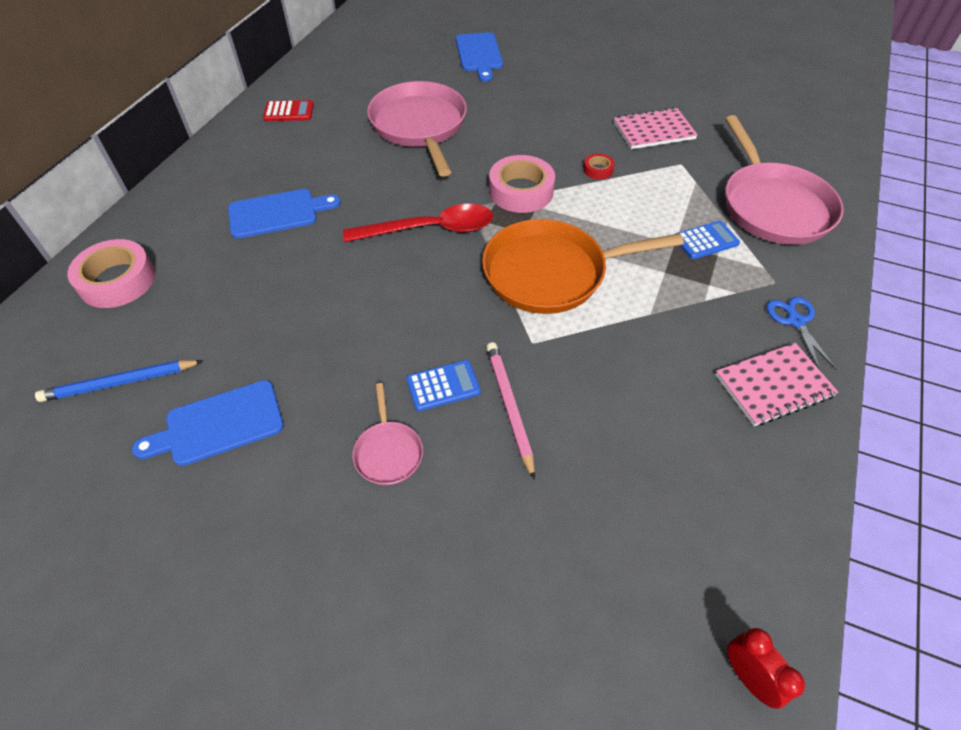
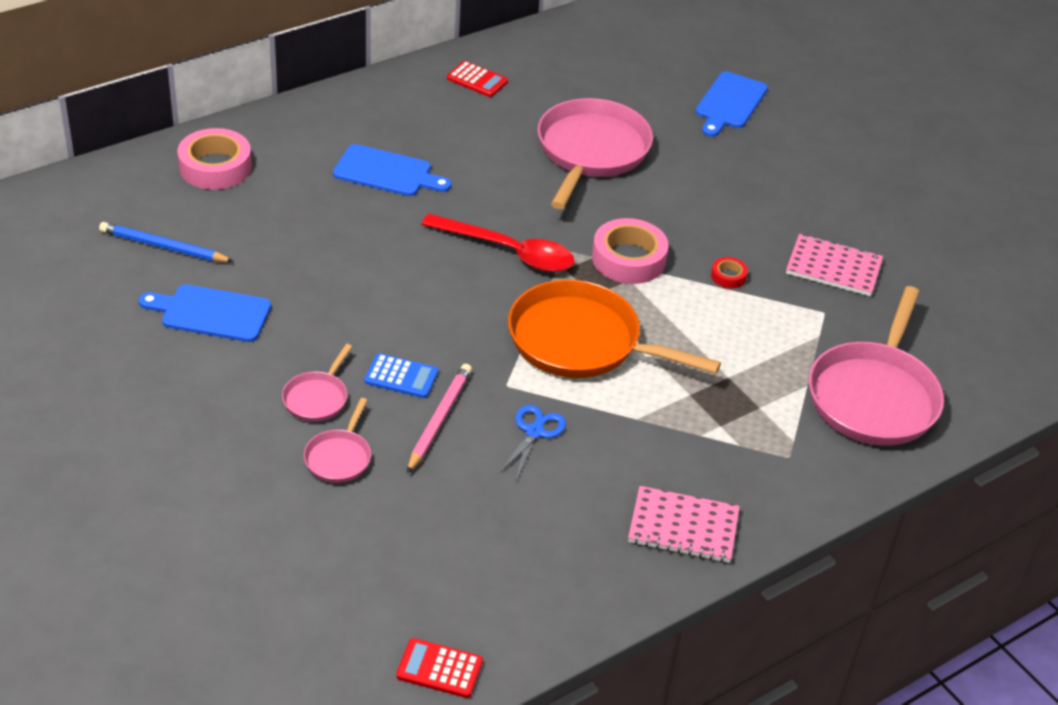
camera: 30 degrees right, 10 degrees down
(459, 502) = (339, 457): none -> pink pan
(705, 240) = (763, 390): blue calculator -> none
(748, 676) = (439, 669): red clock -> red calculator
(795, 321) = (767, 495): blue scissors -> blue scissors (534, 432)

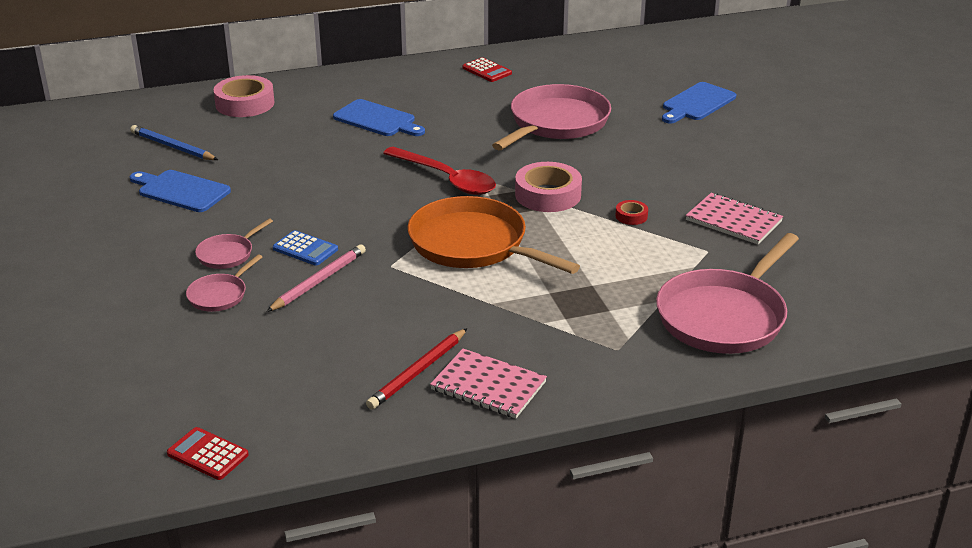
camera: 20 degrees right, 10 degrees down
(534, 432) = (395, 300): blue scissors -> none
(604, 522) = (418, 372): none -> red pencil

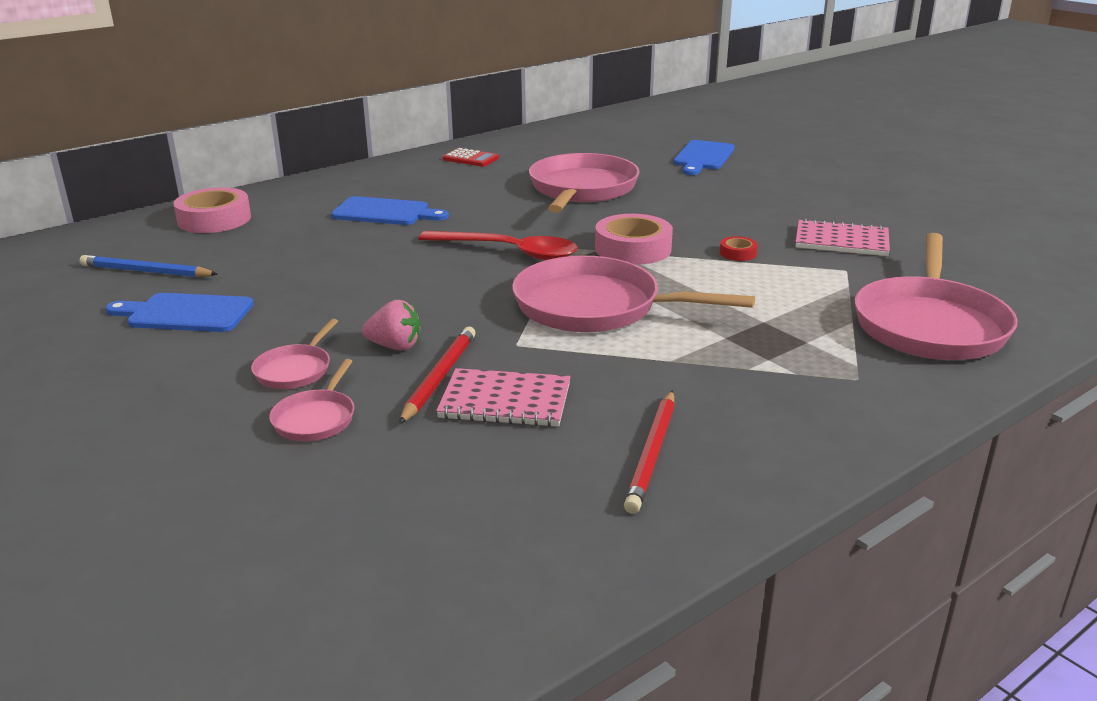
camera: 20 degrees left, 5 degrees down
(207, 454) = (444, 638): red calculator -> none
(305, 249) = (395, 346): blue calculator -> pink strawberry
(319, 281) = (439, 377): pink pencil -> red pencil
(473, 244) = (595, 307): orange pan -> pink pan
(488, 386) = (753, 451): pink notebook -> pink notebook (505, 401)

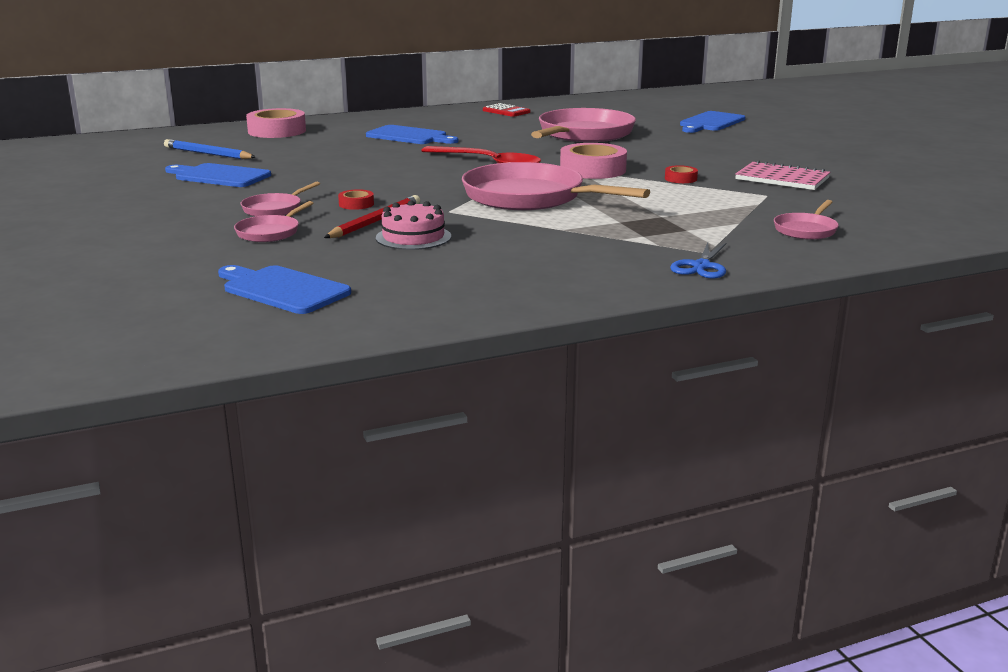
camera: 15 degrees right, 5 degrees down
(395, 346) = (356, 204): pink strawberry -> red tape
(400, 538) = (282, 289): none -> blue cutting board
(505, 401) = (413, 237): pink notebook -> pink cake
(652, 453) = (500, 272): red pencil -> none
(870, 406) = (701, 266): none -> blue scissors
(929, 325) = (806, 230): pink pan -> pink pan, size x0.47

